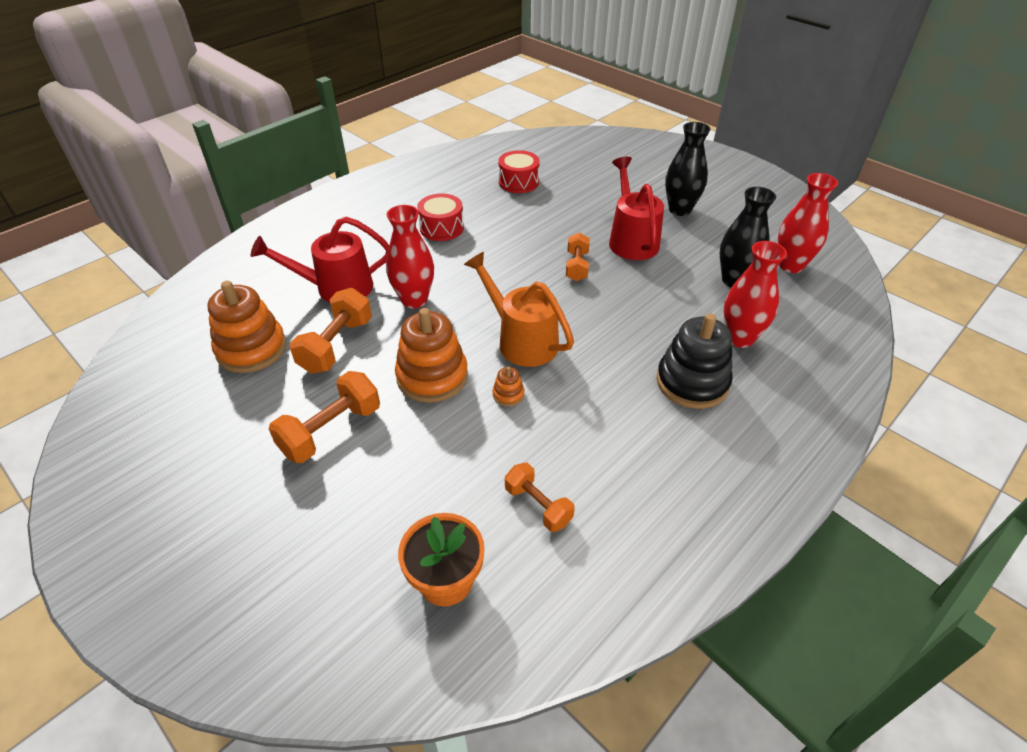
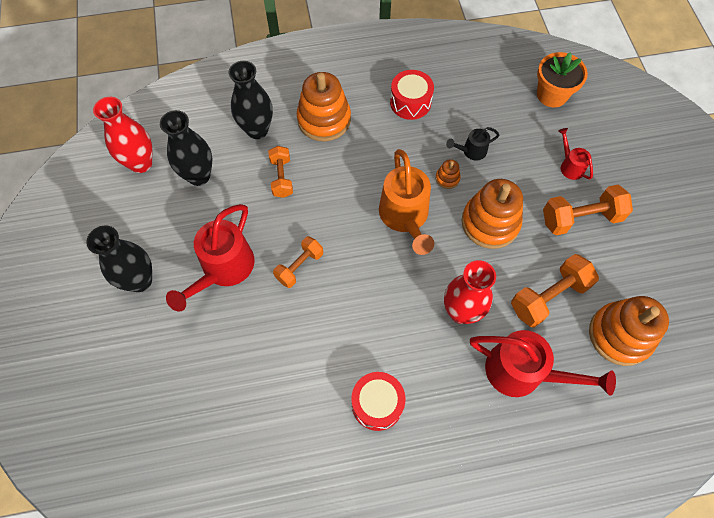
camera: 145 degrees left, 20 degrees up
(370, 486) = (570, 165): none -> red watering can
(504, 437) = (471, 151): none -> black watering can
(518, 182) = (241, 437): red drum -> red drum (410, 102)
(538, 505) = (480, 103): orange dumbbell -> orange dumbbell (281, 177)
(692, 382) = (324, 119): black stacking toy -> orange stacking toy
(740, 338) = (257, 130): red vase -> black vase

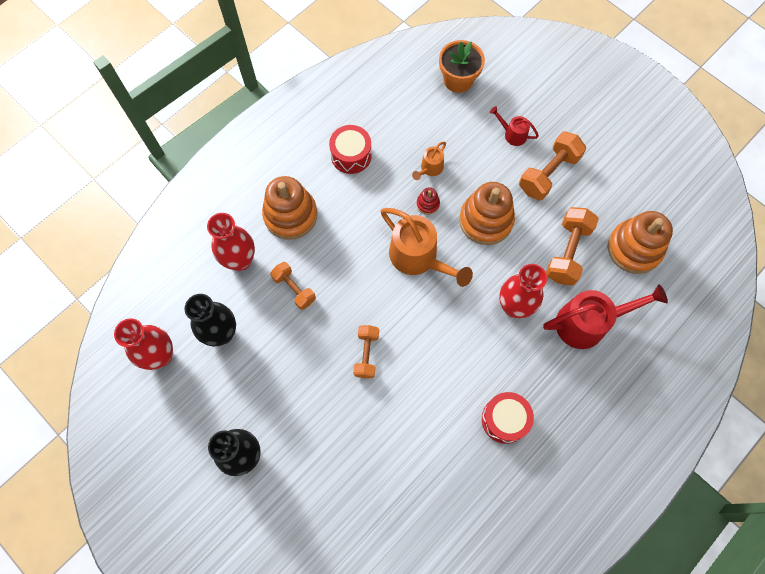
camera: 35 degrees left, 5 degrees up
(223, 270) = (307, 399): red watering can -> none
(257, 130) = (240, 260): black vase -> red vase
(447, 178) = (428, 204): orange stacking toy -> red stacking toy
(471, 151) = (429, 169): black watering can -> orange watering can

